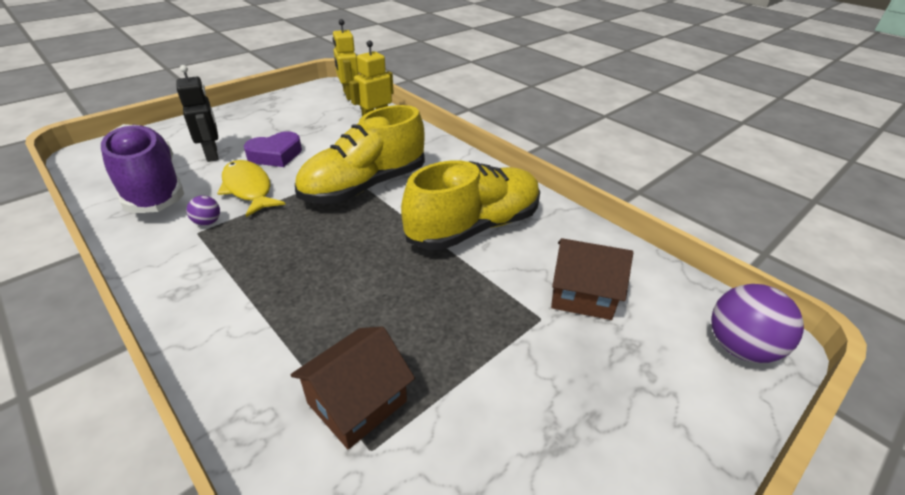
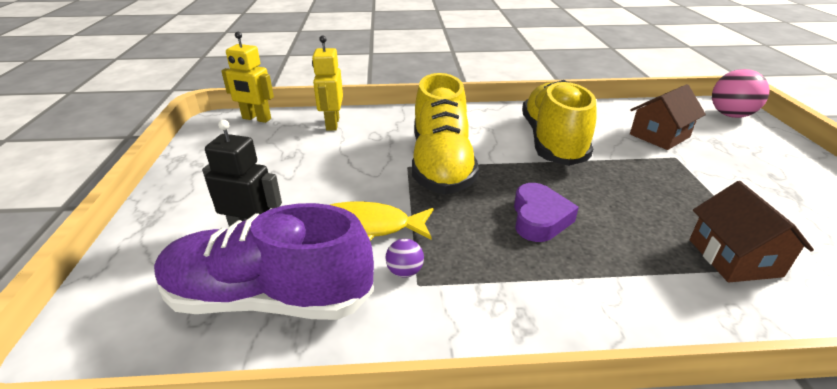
camera: 50 degrees left, 5 degrees down
(276, 155) = (318, 192): purple heart -> purple heart (539, 218)
(739, 347) = (730, 115): purple ball -> pink ball

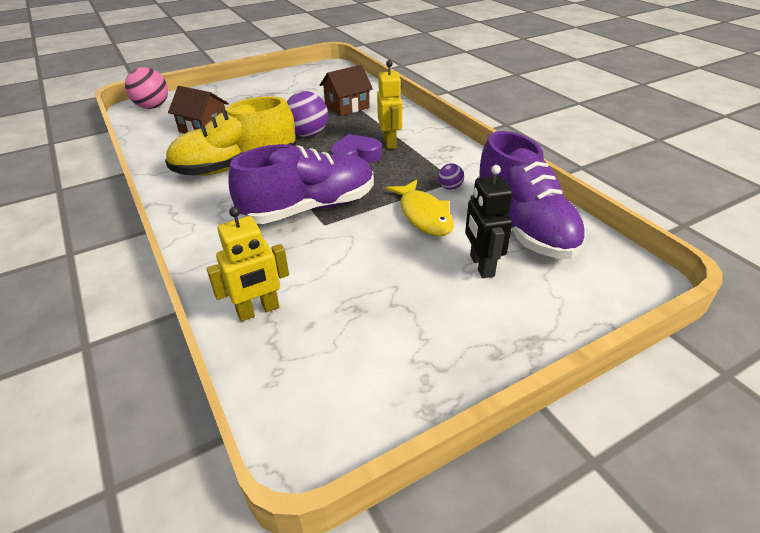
camera: 115 degrees left, 5 degrees up
(256, 119) = (276, 401): yellow robot -> yellow robot (390, 142)
(441, 164) = (309, 208): yellow shoe -> purple shoe
(622, 197) = (308, 134): none -> purple ball

